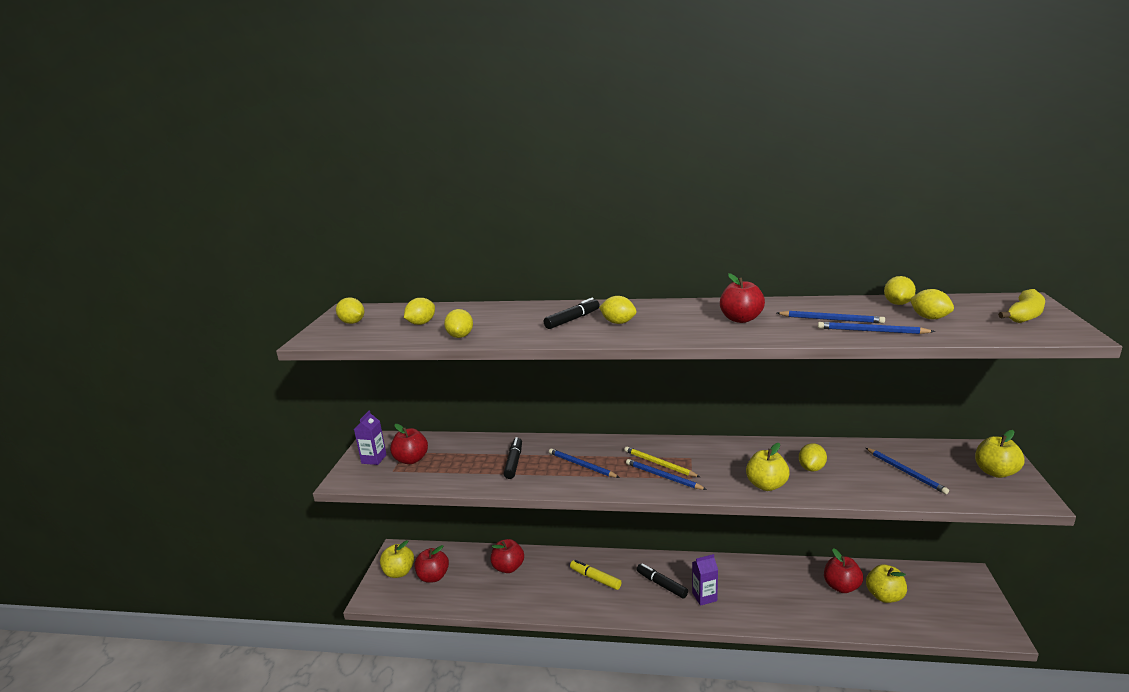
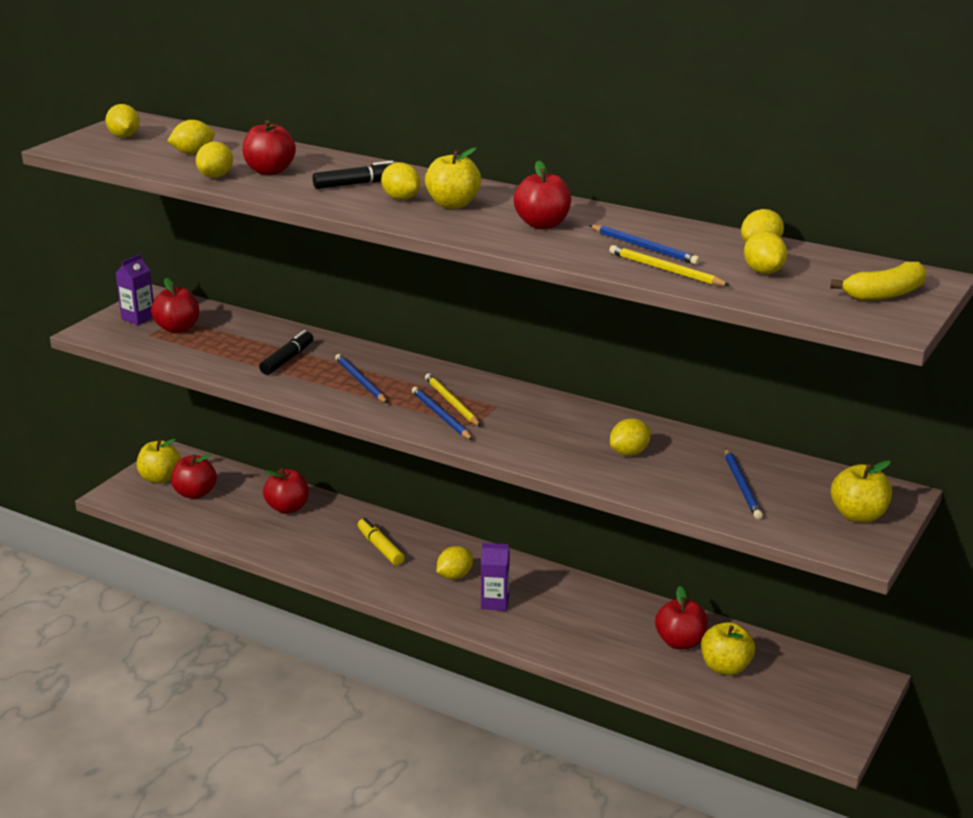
camera: 20 degrees right, 5 degrees up
(496, 324) = (270, 171): none -> red apple
(661, 584) = (454, 576): black marker -> yellow lemon
(766, 485) = (551, 455): yellow apple -> yellow apple (453, 204)
(872, 331) = (666, 270): blue pencil -> yellow pencil

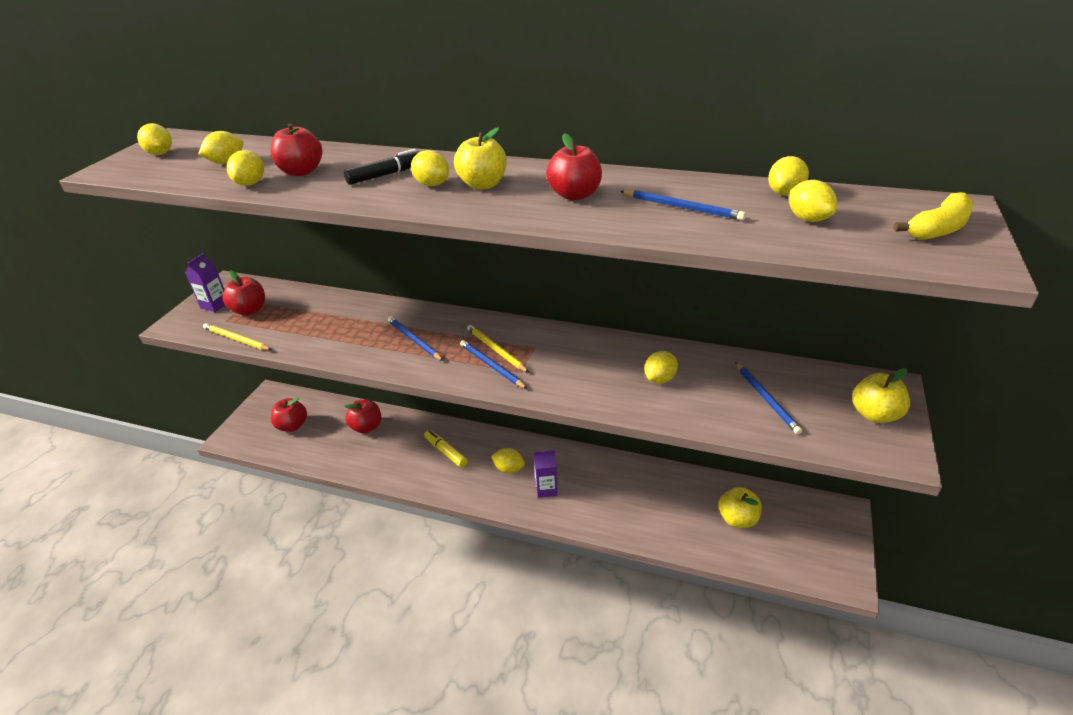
camera: 10 degrees left, 10 degrees up
(160, 478) = (263, 416): yellow apple -> none
(287, 359) = (348, 327): black marker -> none
(454, 576) = (509, 469): yellow lemon -> yellow lemon turned 75 degrees clockwise
(666, 270) = (719, 230): yellow pencil -> yellow pencil (236, 339)
(680, 642) = (695, 501): red apple -> none

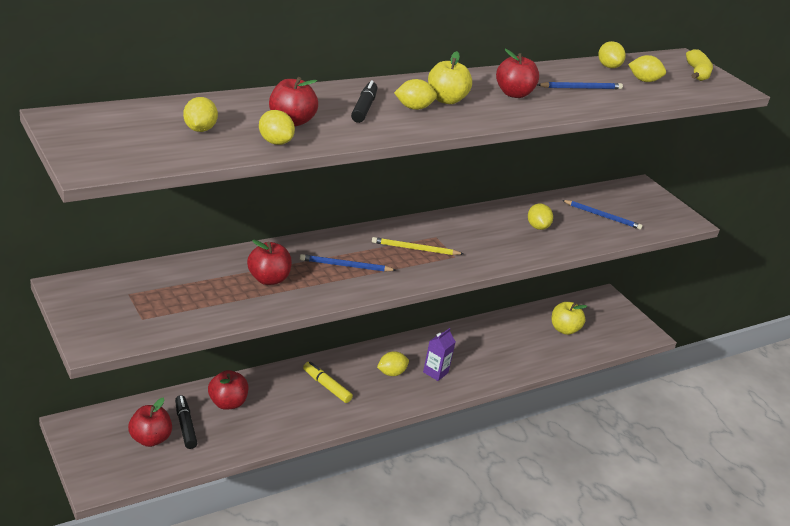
camera: 55 degrees left, 5 degrees down
(160, 154) = (103, 137): yellow lemon -> none
(215, 305) = (99, 311): purple carton -> none
(236, 339) = (189, 328): yellow pencil -> none
(250, 310) = (149, 301): red apple -> red apple (268, 279)
(322, 429) = (185, 426): none -> black marker
(446, 452) = (326, 386): yellow marker -> yellow marker turned 45 degrees clockwise
(491, 366) = (431, 261): blue pencil -> none
(874, 414) = (655, 204): yellow apple -> none

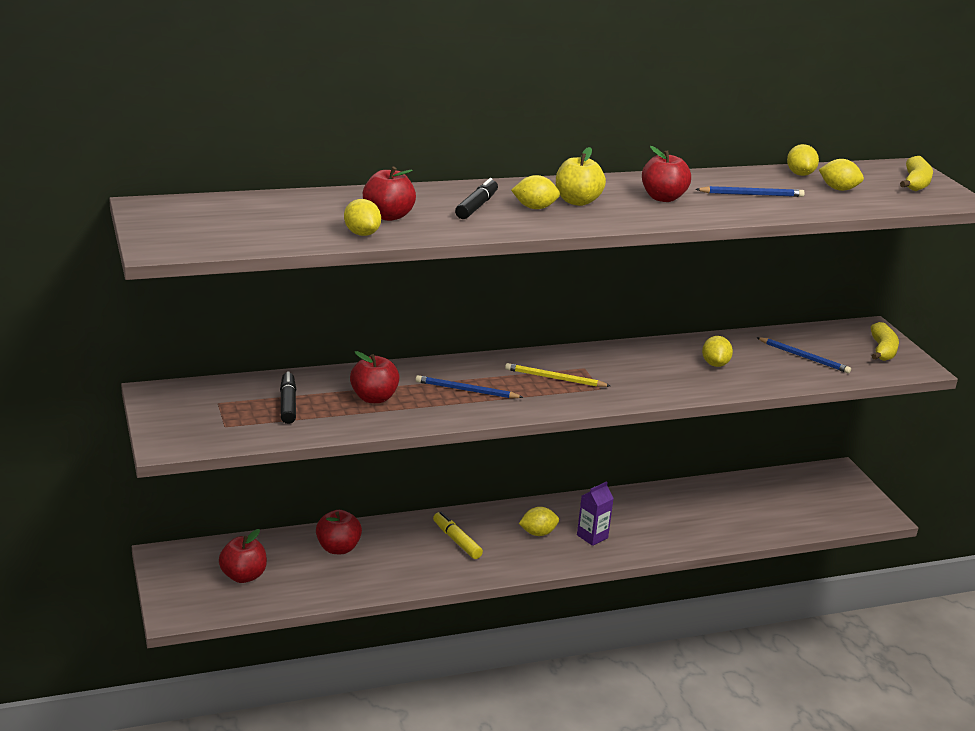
camera: 15 degrees right, 5 degrees down
(185, 426) = (285, 567): black marker -> black marker (288, 404)
(199, 129) = (286, 220): yellow lemon -> none
(564, 329) = (770, 503): yellow apple -> none
(657, 206) = (882, 350): none -> yellow banana

